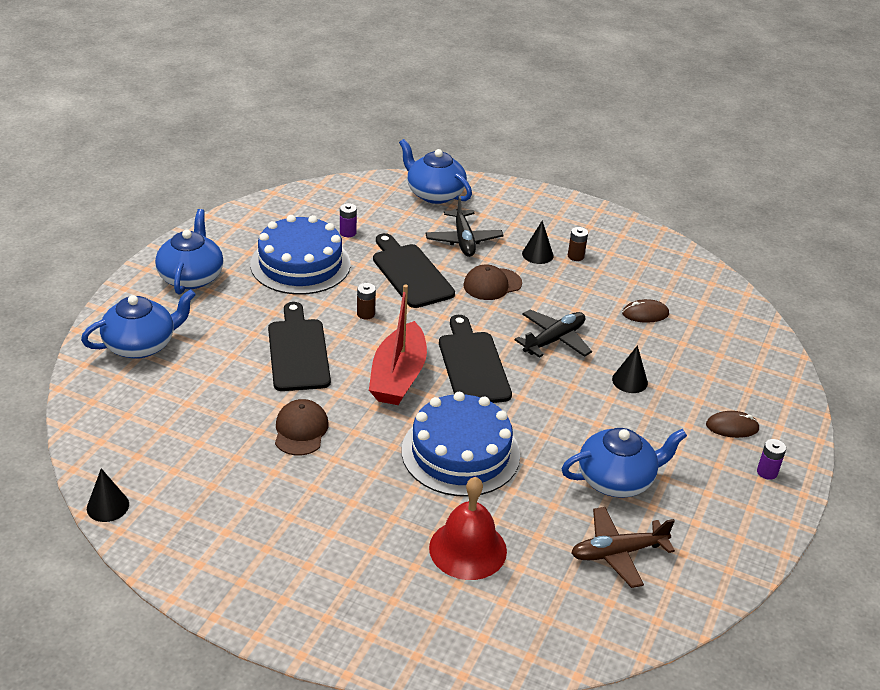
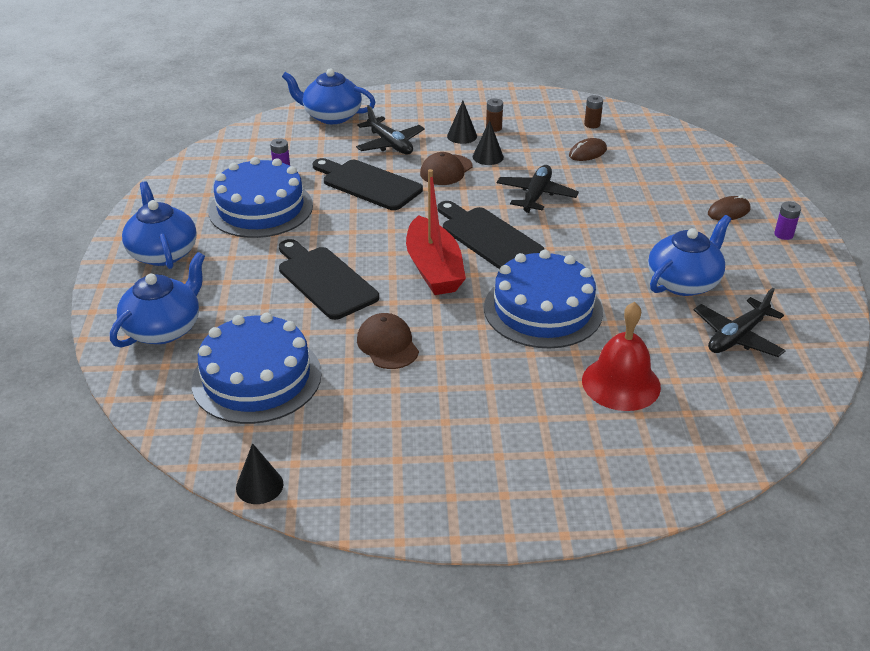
camera: 25 degrees left, 0 degrees up
(176, 416) = (257, 378): none -> blue cake
(366, 314) = (358, 229): brown battery -> brown battery (592, 124)
(617, 553) = (737, 337): brown plane -> black plane
(629, 381) = (623, 205): black cone -> black cone (488, 157)

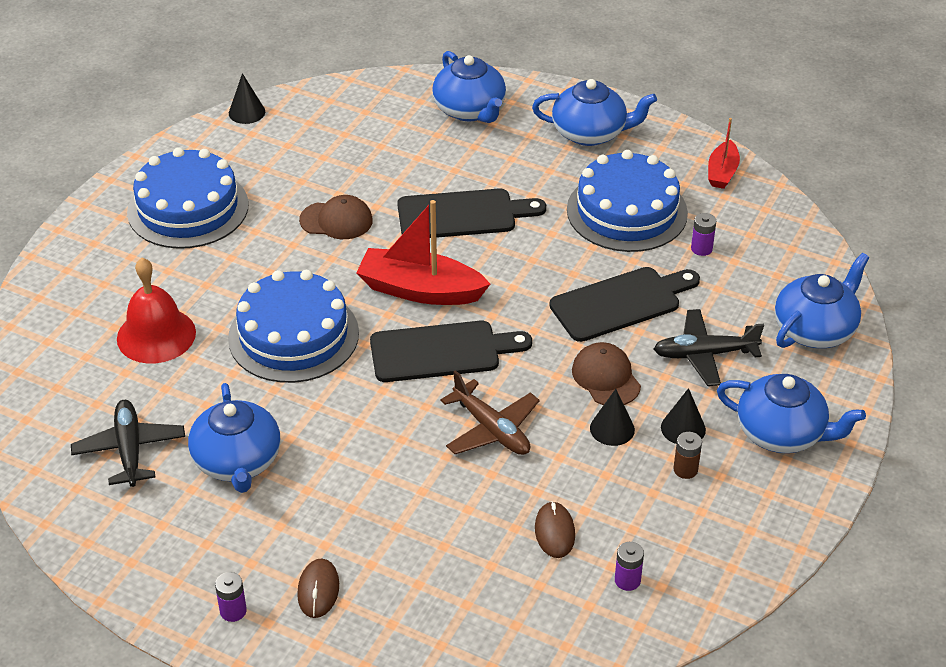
camera: 120 degrees right, 5 degrees up
(181, 182) = (722, 172): none -> red boat
(257, 378) = (362, 140): blue cake -> blue cake (188, 208)
(433, 108) = (782, 433): none -> blue teapot
(536, 195) = (491, 429): black plane -> brown plane
(592, 124) = (627, 580): brown battery -> purple battery

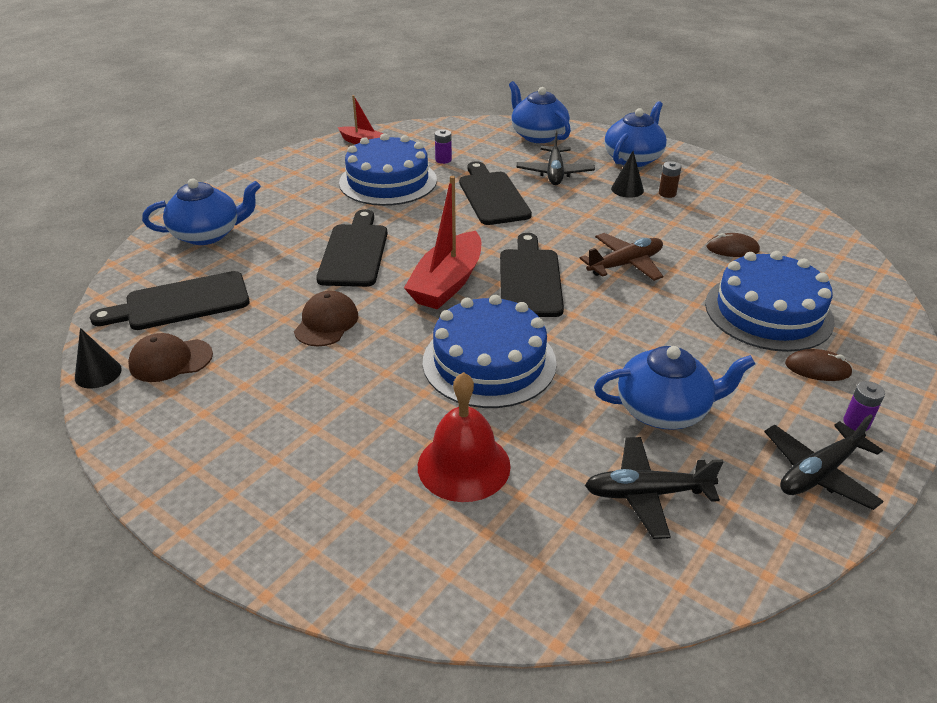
camera: 80 degrees left, 5 degrees down
(161, 571) = (819, 473): none -> black plane
(188, 208) = (248, 430): blue cake -> blue cake (768, 312)
(350, 126) = (181, 302): none -> black cutting board
(590, 133) = (281, 184): blue teapot -> none
(606, 377) = (572, 211): brown cap -> brown cap (170, 360)
(612, 429) = (626, 215): black cone -> none
(627, 580) = (773, 226): purple battery -> none

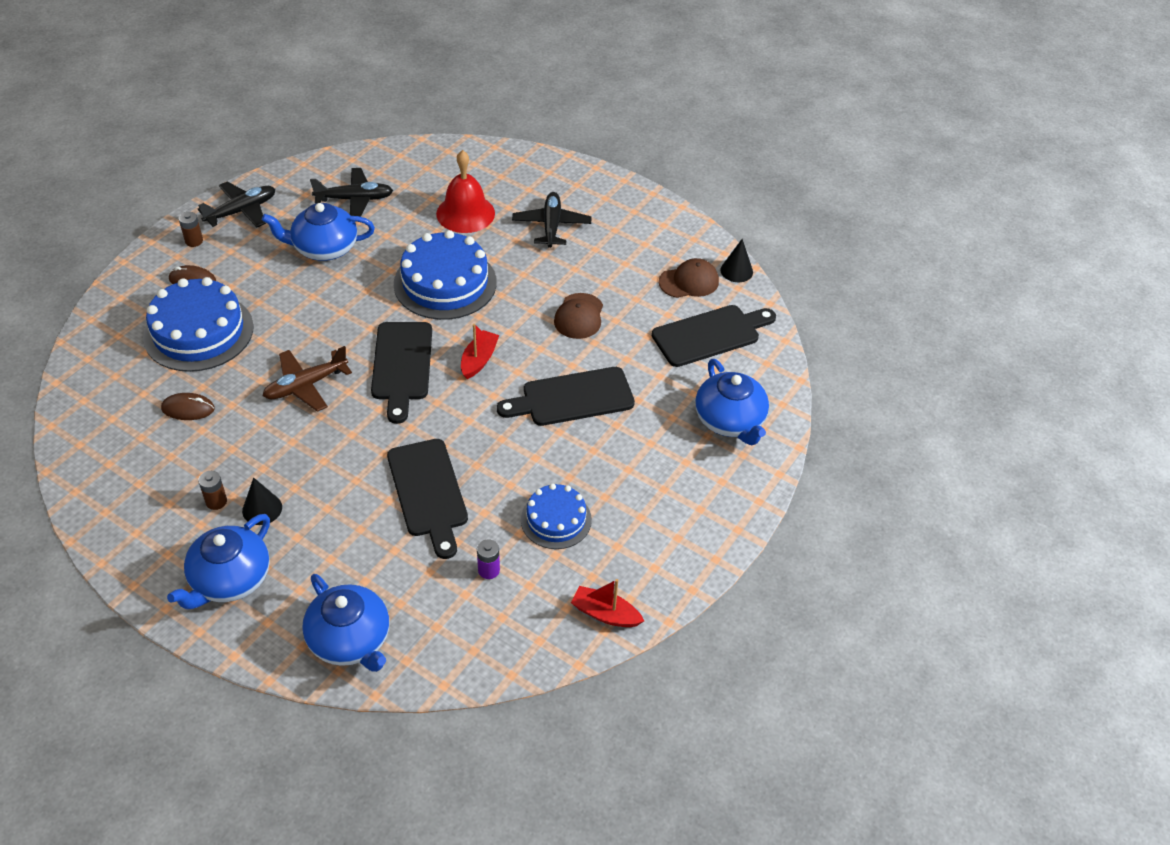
camera: 175 degrees right, 10 degrees up
(207, 234) = (730, 421): blue teapot -> blue teapot turned 90 degrees counterclockwise
(354, 252) = (572, 398): black cutting board -> black cutting board turned 75 degrees clockwise
(388, 181) = (556, 519): blue cake -> blue cake, size x0.59
(447, 283) = (479, 360): red boat -> red boat, size x0.56
(554, 173) = (344, 542): black plane -> black plane (551, 226)
(856, 423) = (194, 241): purple battery -> brown battery

